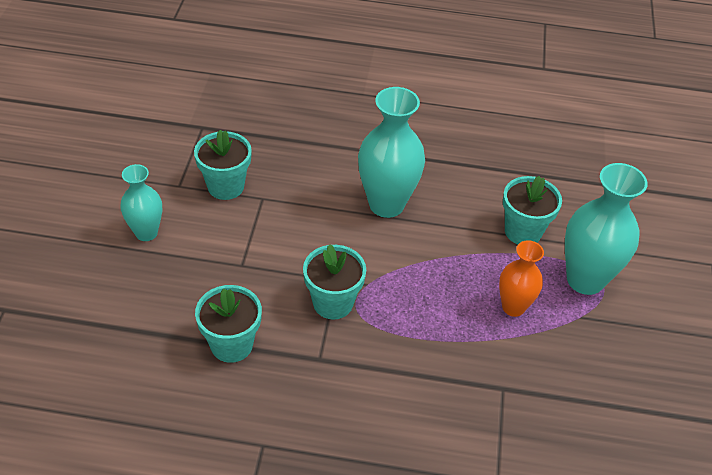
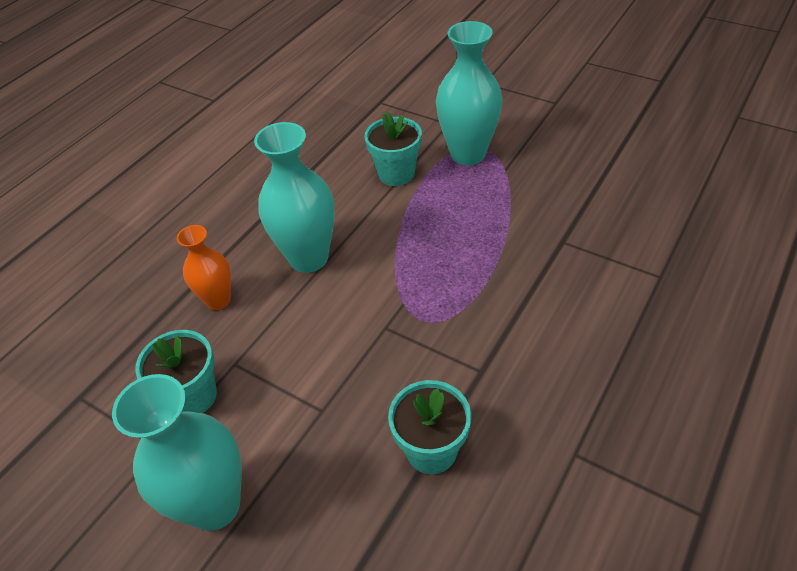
camera: 60 degrees left, 0 degrees up
(146, 233) = (215, 505): turquoise vase -> turquoise vase, size x1.68
(333, 303) = (414, 339): turquoise flower pot -> none
(513, 307) = (477, 207): orange vase -> orange vase (218, 300)

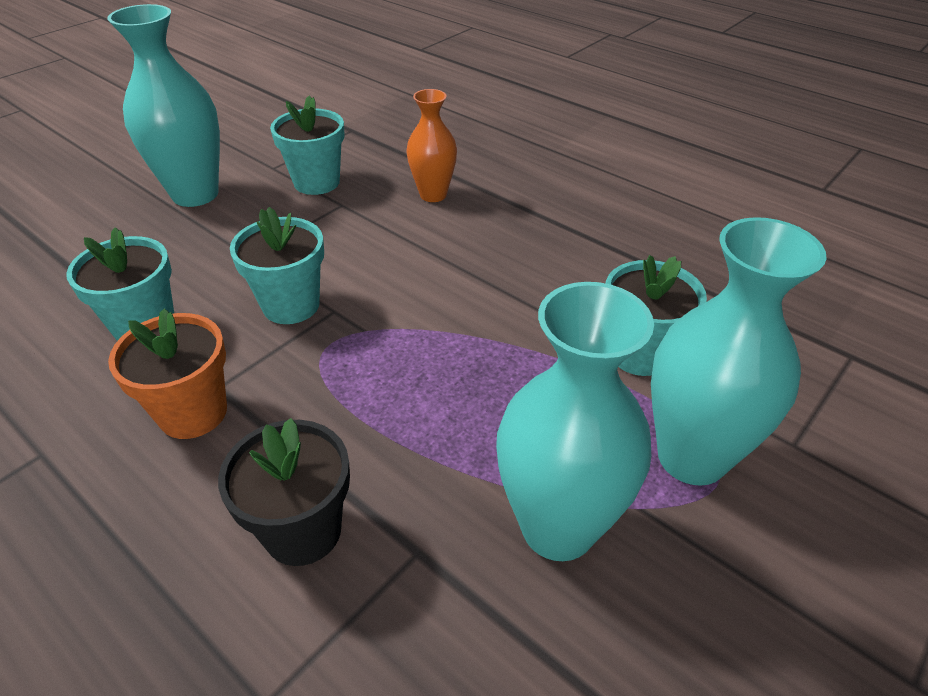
camera: 95 degrees right, 5 degrees down
(308, 258) = (476, 257): turquoise vase -> turquoise vase (558, 527)
(384, 356) = (291, 305): none -> turquoise flower pot
(509, 376) = (193, 413): none -> orange flower pot
(571, 289) = (303, 531): none -> black flower pot

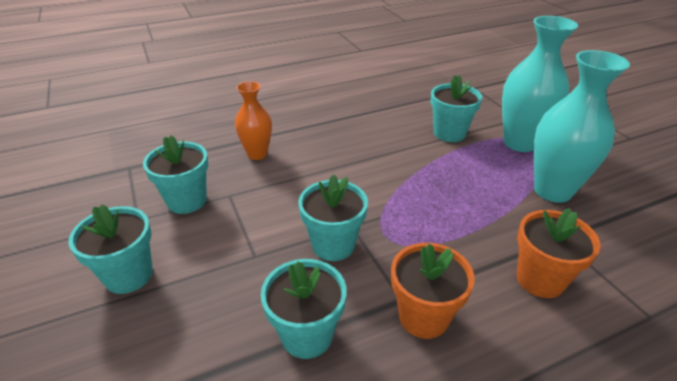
camera: 65 degrees left, 5 degrees down
(195, 194) = (129, 275): turquoise vase -> turquoise flower pot
(303, 531) = (540, 279): black flower pot -> orange flower pot

